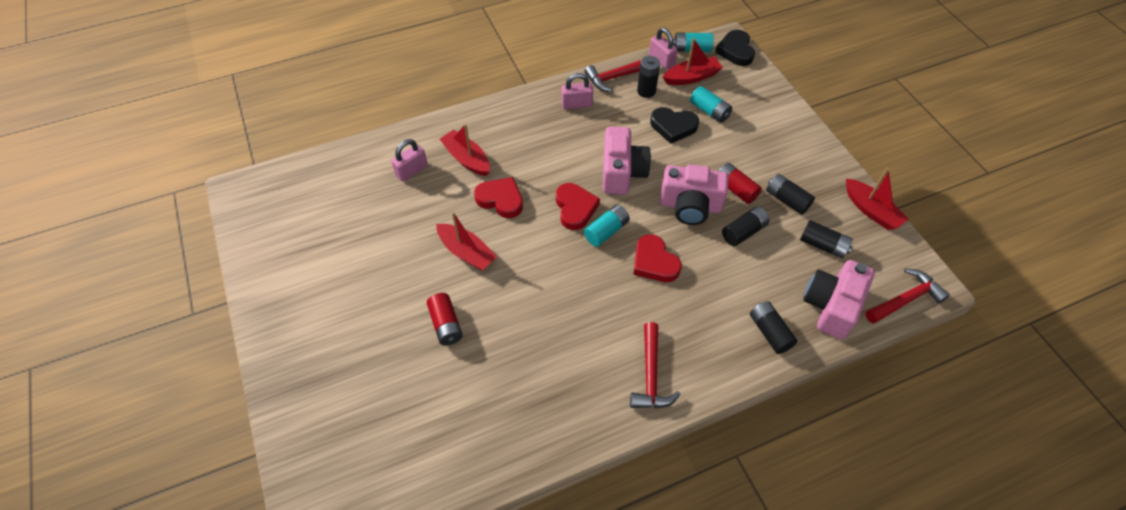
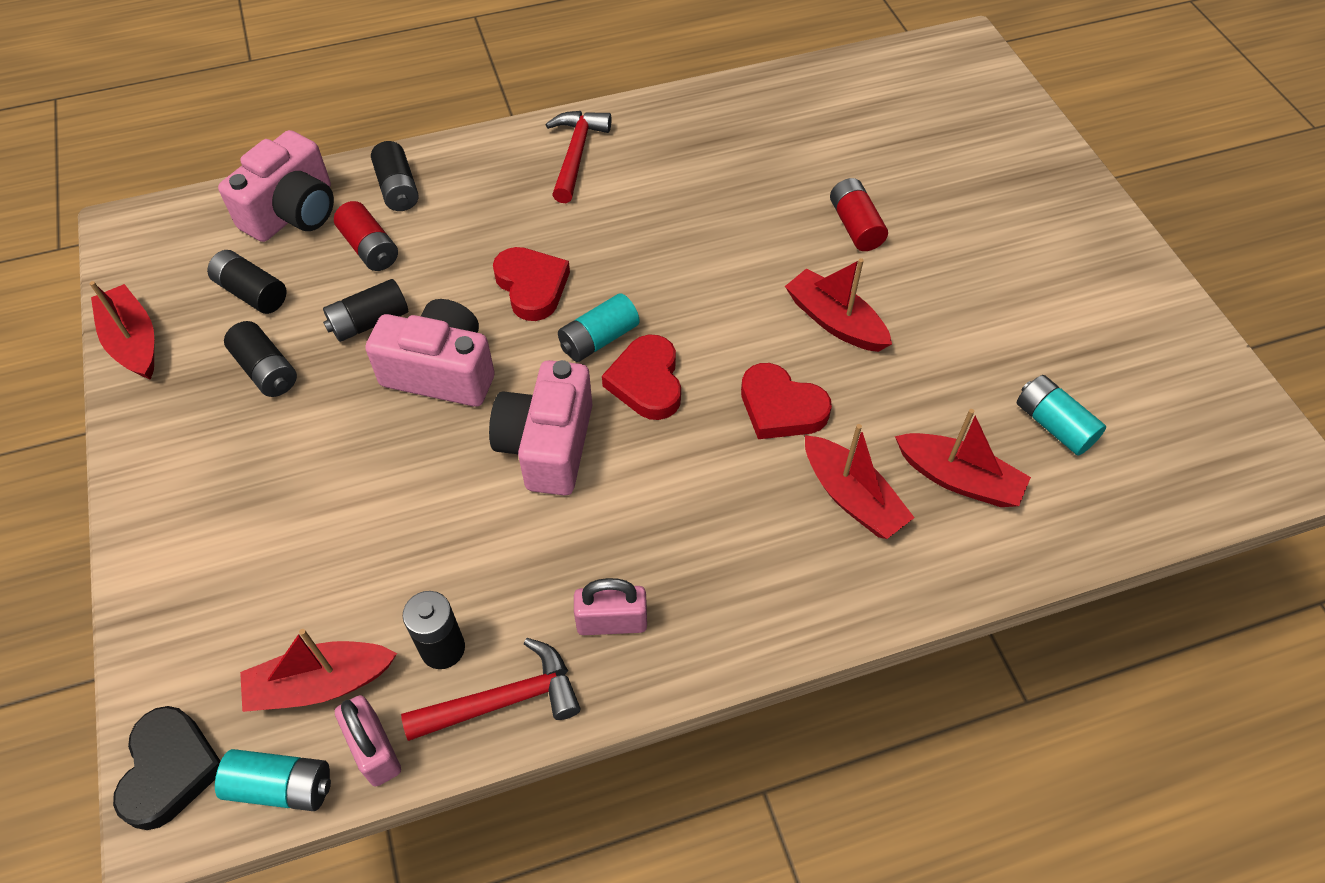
camera: 175 degrees left, 0 degrees up
(412, 171) = (958, 479): pink padlock -> red boat
(673, 127) = (414, 543): black heart -> none
(709, 111) = (320, 578): turquoise battery -> turquoise battery (1053, 425)
(735, 189) = (347, 396): red battery -> red battery (370, 248)
(905, 299) = (180, 213): red hammer -> none

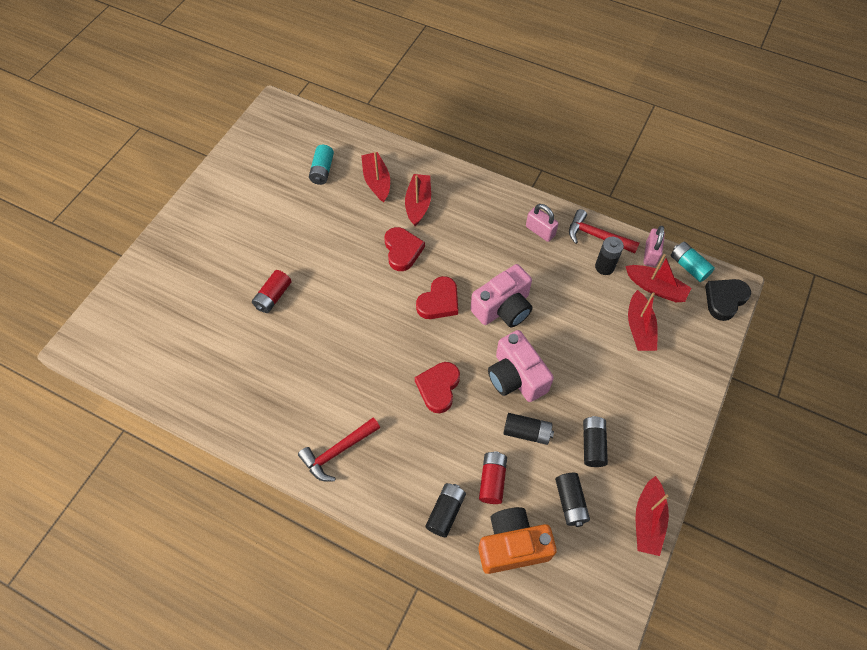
camera: 135 degrees left, 5 degrees up
(293, 212) = (512, 545): pink camera -> orange camera
(599, 339) = (437, 336): turquoise battery -> none
(835, 321) = (339, 264): red boat -> red boat (639, 328)

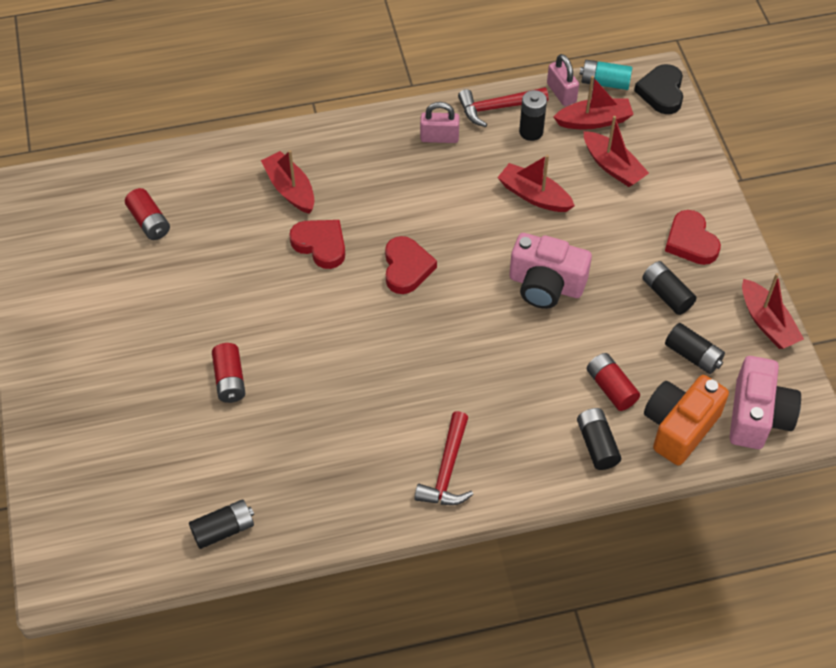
camera: 40 degrees left, 5 degrees down
(322, 170) = (149, 222): turquoise battery -> red battery
(377, 181) = (222, 195): red boat -> red boat (534, 196)
(438, 388) = (484, 345): red heart -> red heart (690, 241)
(503, 308) = (474, 232): pink camera -> pink camera (757, 416)
(527, 432) = (601, 325): black battery -> black battery (223, 530)

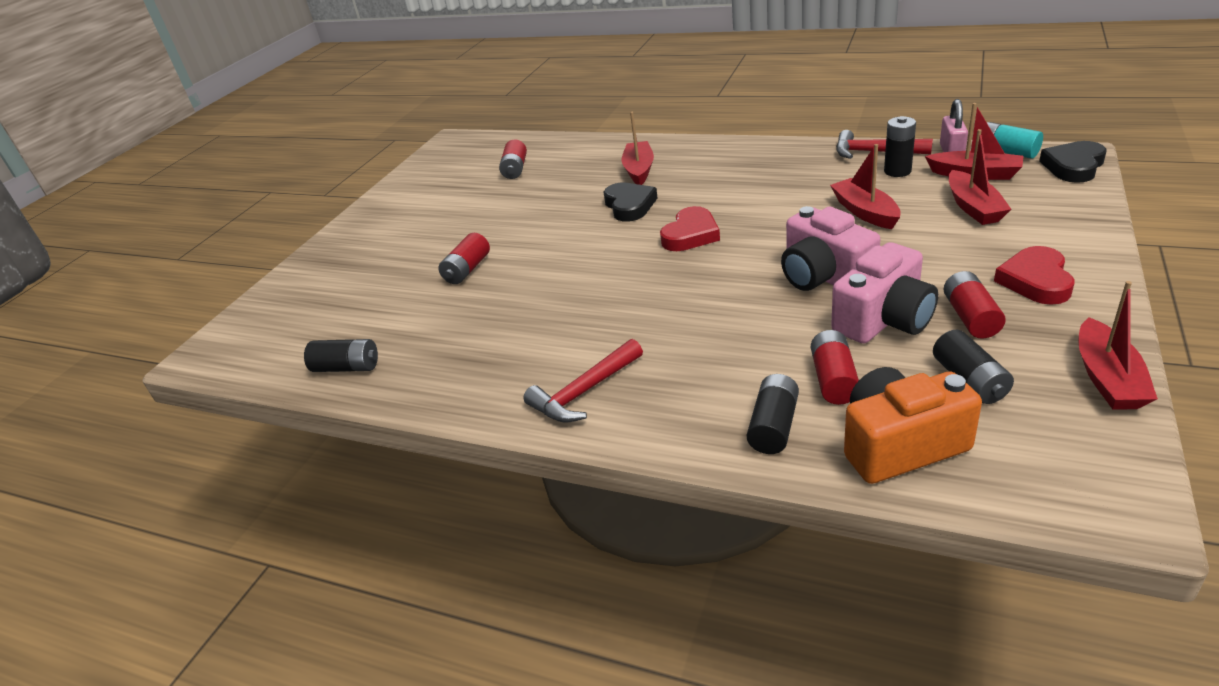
camera: 40 degrees right, 20 degrees down
(320, 245) = (629, 205): red heart -> black heart
(439, 137) = (800, 161): pink padlock -> none
(666, 294) = (970, 317): black battery -> red battery
(757, 416) = (1032, 471): pink camera -> pink camera (884, 320)

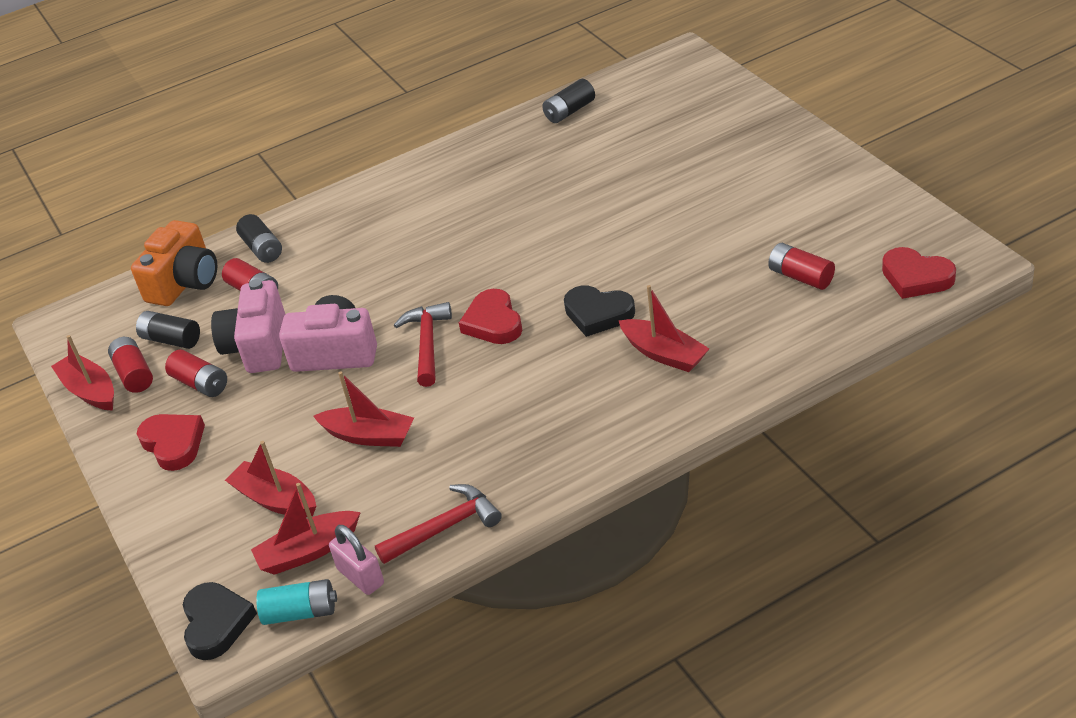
camera: 130 degrees right, 5 degrees up
(467, 269) = (624, 190): red battery -> red battery (134, 374)
(483, 144) = (916, 277): none -> red heart
(584, 392) = (395, 194): red hammer -> red hammer (427, 343)
(897, 171) = (391, 510): black battery -> none

